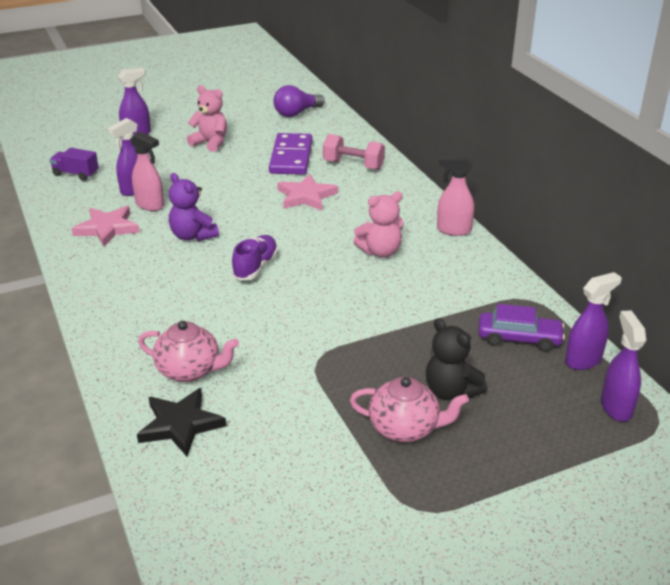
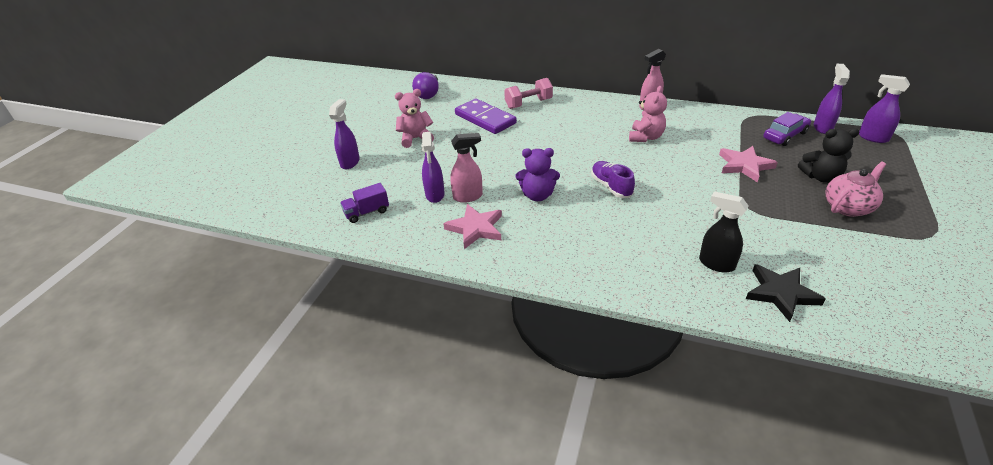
camera: 45 degrees left, 5 degrees up
(190, 370) = (716, 264): pink teapot -> black spray bottle
(306, 196) = (544, 134): pink star -> pink star (744, 165)

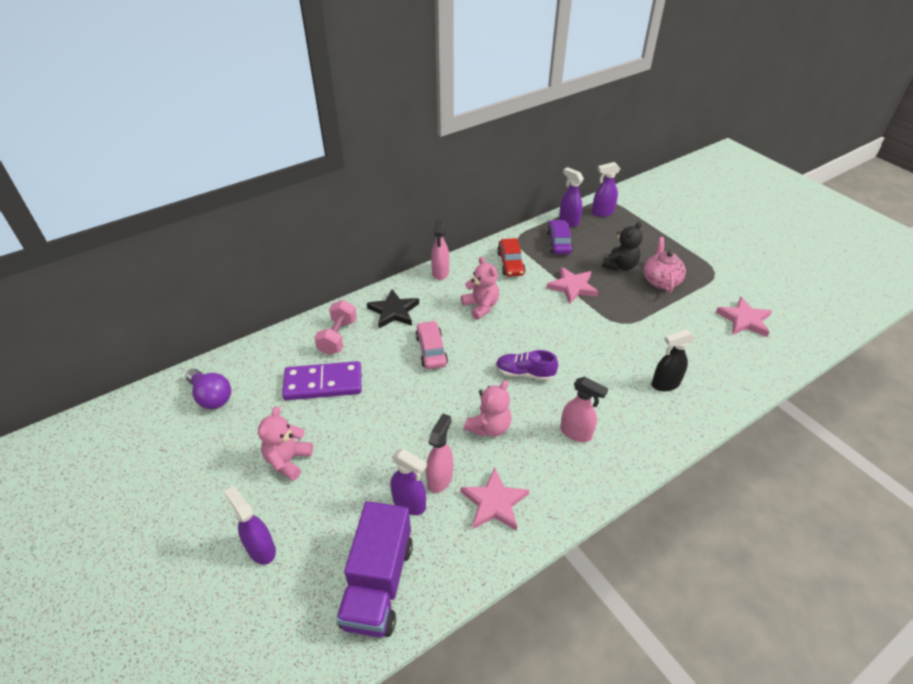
camera: 55 degrees left, 5 degrees up
(367, 212) = (378, 583): purple truck -> purple truck, size x1.95
(537, 195) = (489, 427): purple teddy bear -> pink teddy bear
(570, 139) = (431, 350): none -> pink car
(588, 237) = (576, 433): none -> pink spray bottle
(715, 127) = (510, 263): none -> red car
(781, 293) = (717, 376): black star -> black star (394, 311)
(898, 283) = (744, 320): none -> pink star

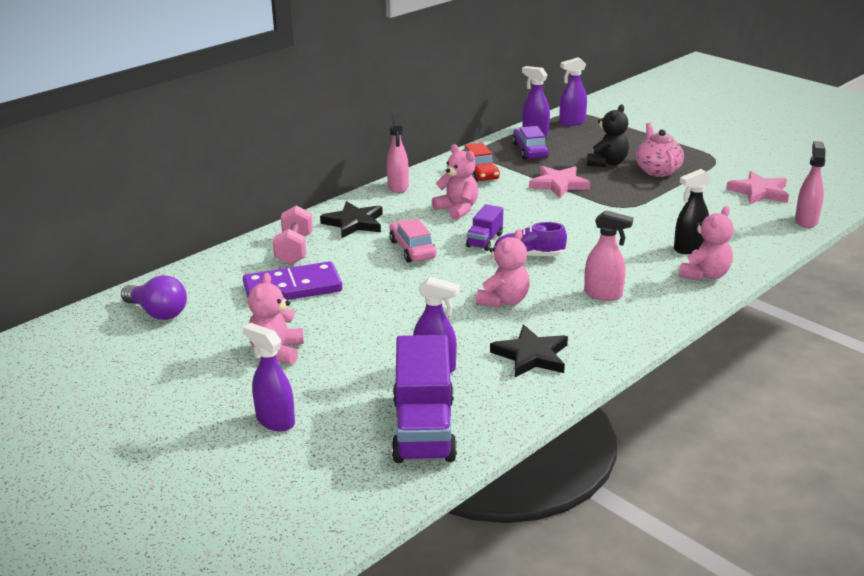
camera: 10 degrees left, 15 degrees down
(440, 478) = (462, 345): pink spray bottle -> pink spray bottle (806, 221)
(493, 348) = (484, 240): none -> purple truck
(494, 503) = (531, 356): pink star -> black star
(671, 421) = (705, 275): none -> pink teddy bear

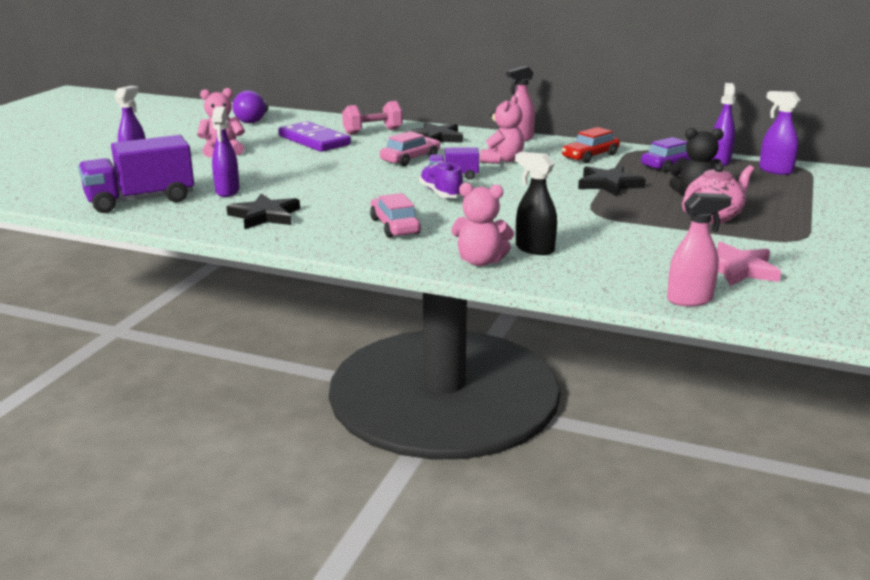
camera: 65 degrees right, 5 degrees down
(504, 301) = (350, 196): pink teddy bear -> none
(559, 184) = (609, 184): pink star -> black star
(603, 294) = (395, 226): pink spray bottle -> pink car

